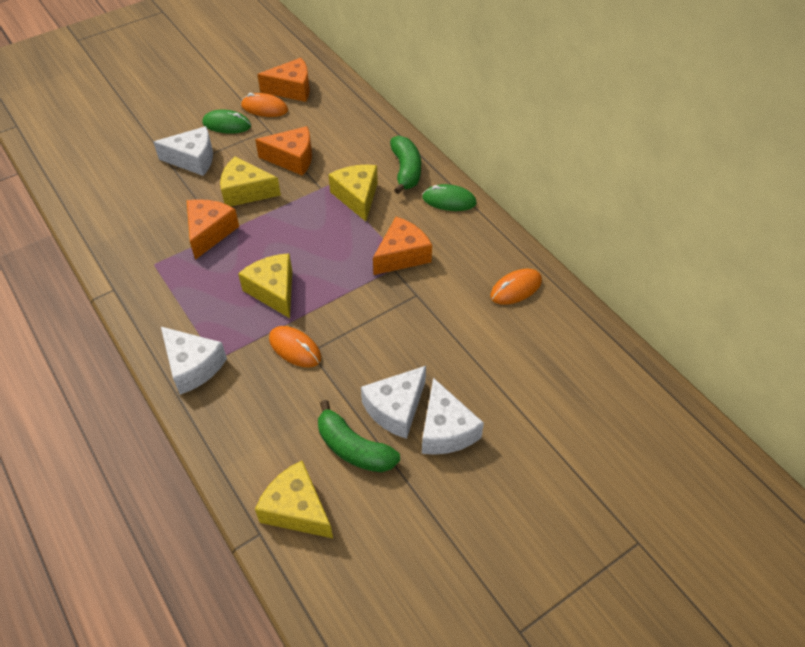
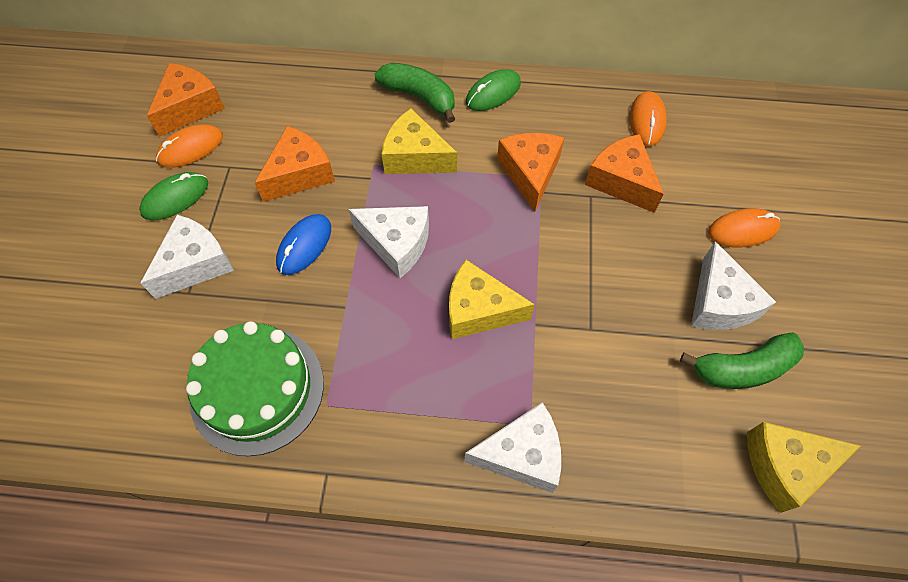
camera: 50 degrees left, 10 degrees up
(140, 231) = (257, 389): none -> green cake
(210, 232) = (332, 318): orange cheese -> orange cheese (621, 181)
(245, 191) = (304, 246): yellow cheese -> blue mouse
(295, 348) = (575, 340): orange mouse -> orange mouse (742, 230)
(446, 430) = (772, 280): white cheese -> white cheese (397, 244)

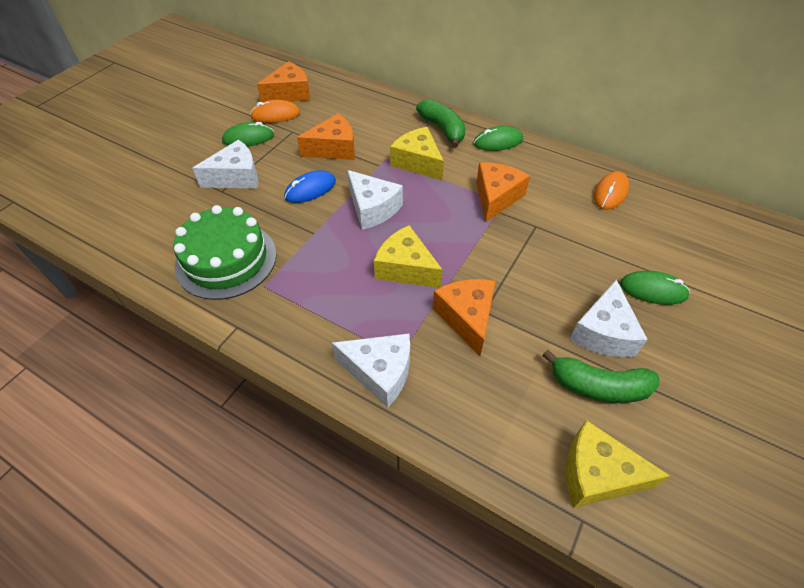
camera: 25 degrees right, 10 degrees down
(621, 181) = (566, 224): orange cheese -> orange cheese (467, 318)
(742, 230) = (653, 290): orange mouse -> green mouse

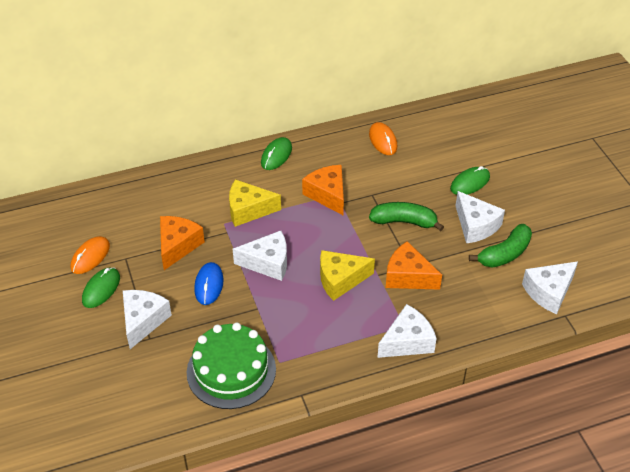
camera: 50 degrees left, 5 degrees down
(290, 93) = (71, 232): orange cheese -> none
(442, 129) = (228, 173): green banana -> green banana (404, 222)
(597, 474) = (549, 292): yellow cheese -> white cheese

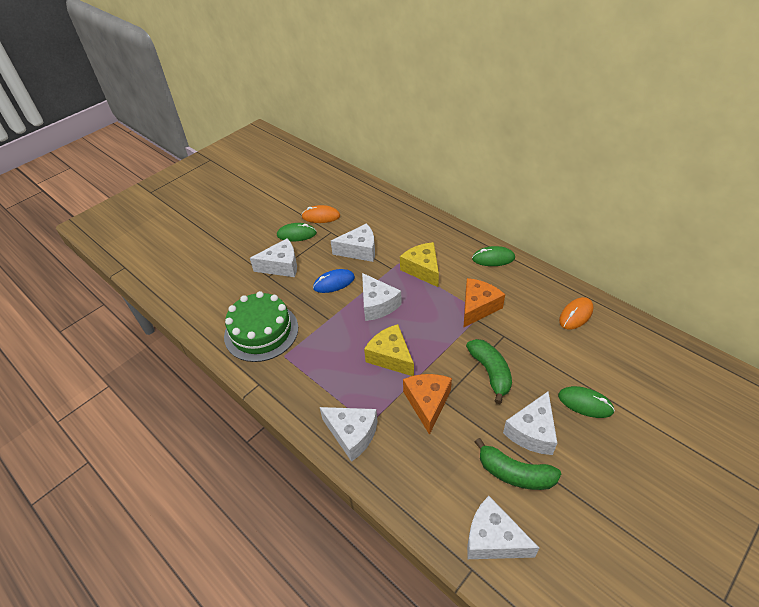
camera: 65 degrees right, 0 degrees up
(178, 246) = (359, 250): orange cheese -> white cheese

